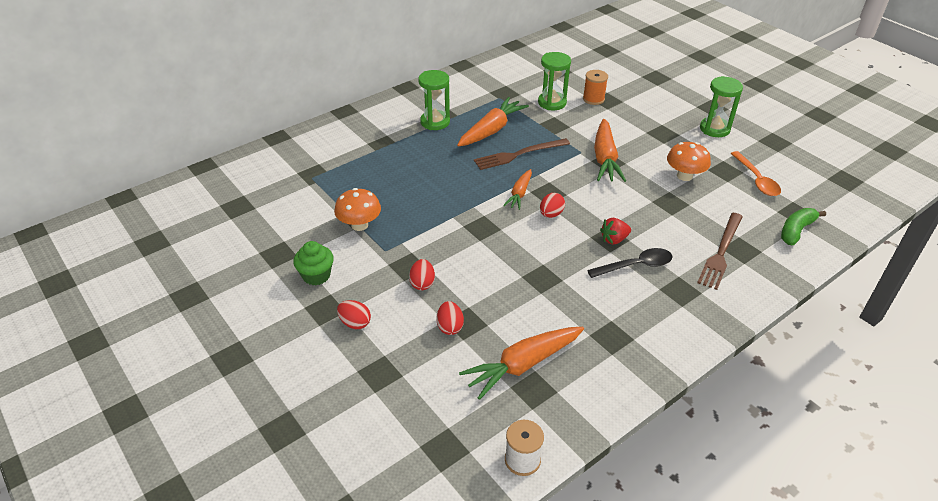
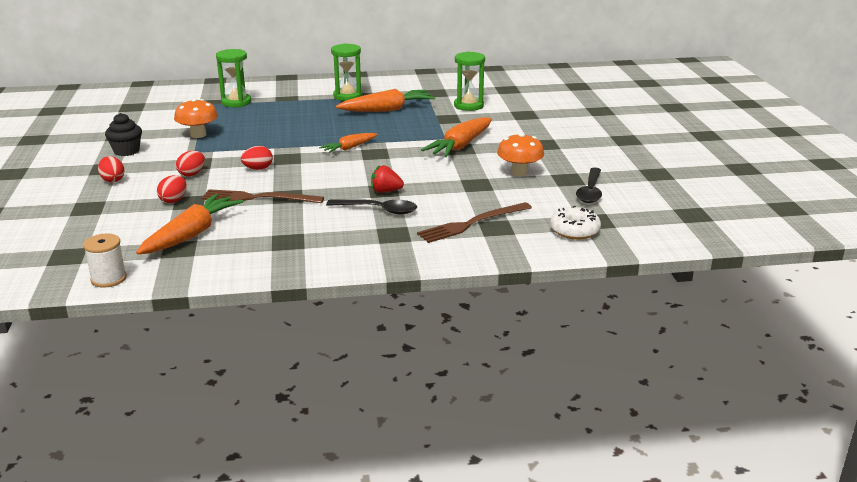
camera: 30 degrees right, 15 degrees down
(316, 275) = (126, 151): green cupcake -> black cupcake
(519, 154) = (387, 127): brown fork -> brown fork (258, 198)
(522, 365) = (192, 234): orange carrot -> orange carrot turned 120 degrees clockwise
(551, 214) = (356, 165): red egg -> red egg (258, 169)
(593, 99) = (512, 111): orange spool -> none
(714, 129) = (603, 152): green hourglass -> green hourglass (236, 102)
(756, 180) = (590, 191): orange spoon -> black spoon
(796, 231) = (574, 231): green banana -> white donut

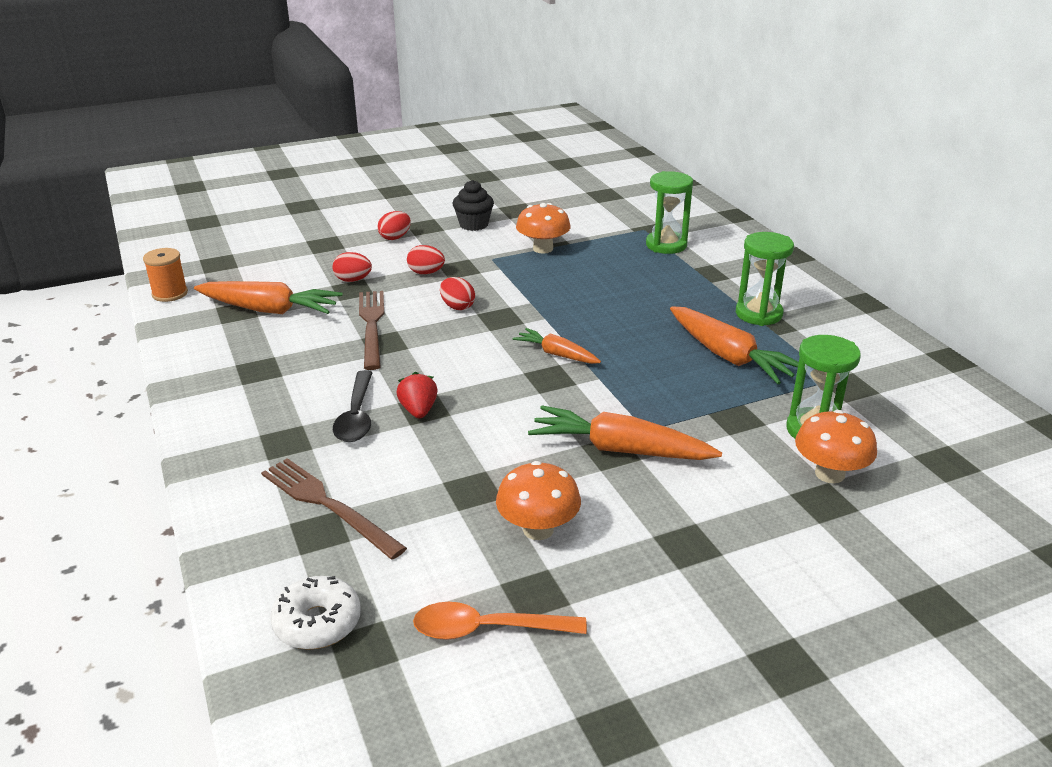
camera: 75 degrees right, 5 degrees up
(109, 279) = (170, 293): white spool -> orange spool
(504, 109) = (829, 474): none -> orange mushroom
(590, 191) = (487, 629): black spoon -> orange spoon

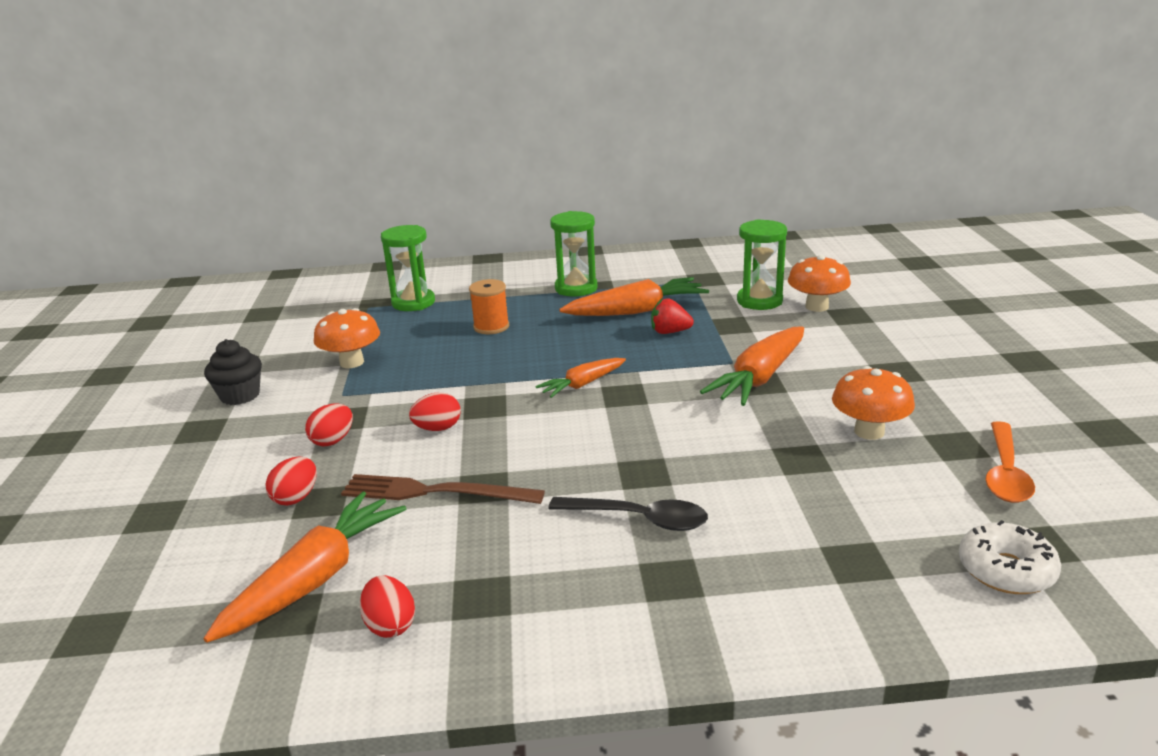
camera: 70 degrees left, 5 degrees down
(170, 293) = (150, 696): orange spool -> orange spool (491, 327)
(327, 505) = (810, 552): brown fork -> none
(395, 237) = (207, 454): red egg -> red egg (390, 625)
(418, 411) = (648, 476): red strawberry -> red strawberry (670, 332)

